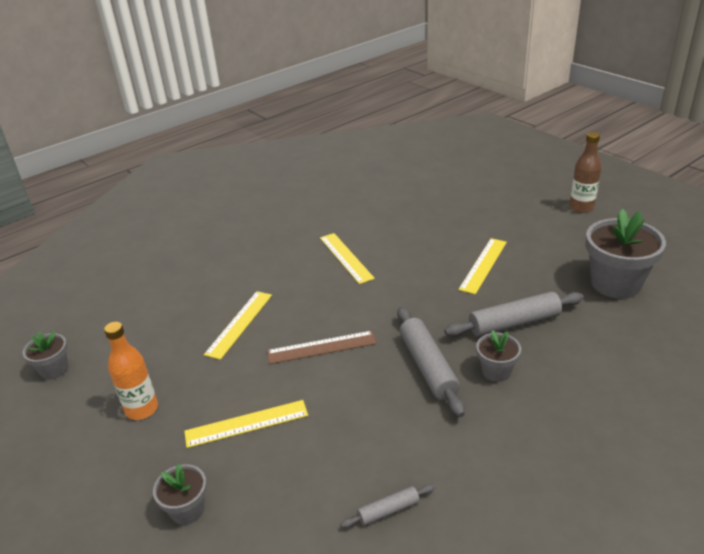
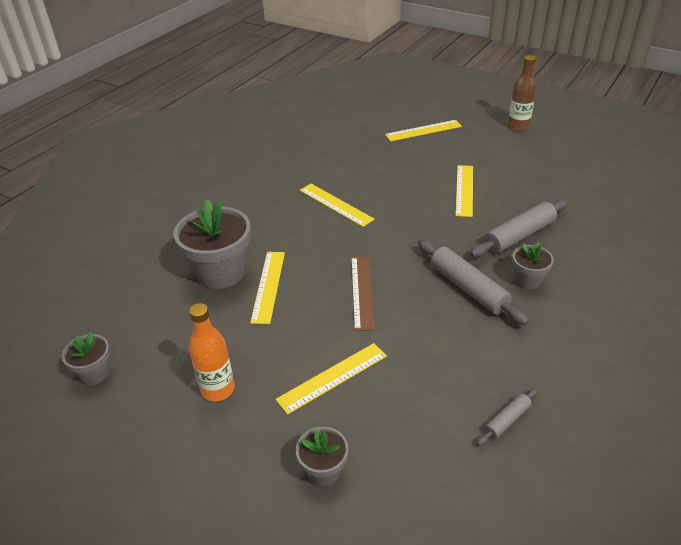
camera: 20 degrees left, 5 degrees up
(321, 347) = (362, 292): brown ruler -> brown ruler turned 60 degrees counterclockwise
(476, 198) = (423, 130): none -> yellow ruler
(615, 283) = (581, 187): grey flower pot -> grey flower pot (221, 272)

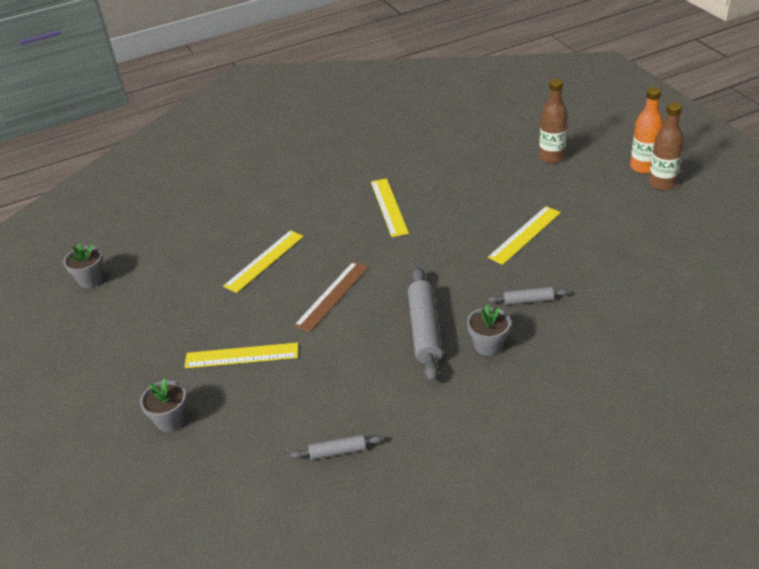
camera: 35 degrees right, 0 degrees up
(218, 389) = (156, 328): orange bottle -> orange bottle (643, 167)
(221, 272) = (240, 235): grey flower pot -> none
(423, 130) = (551, 157): yellow ruler -> brown bottle
(519, 236) = (528, 300): grey rolling pin -> grey rolling pin, size x0.52

